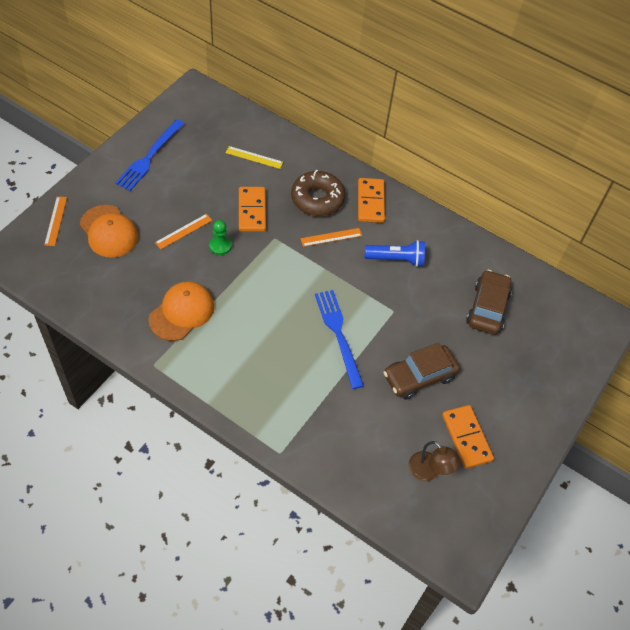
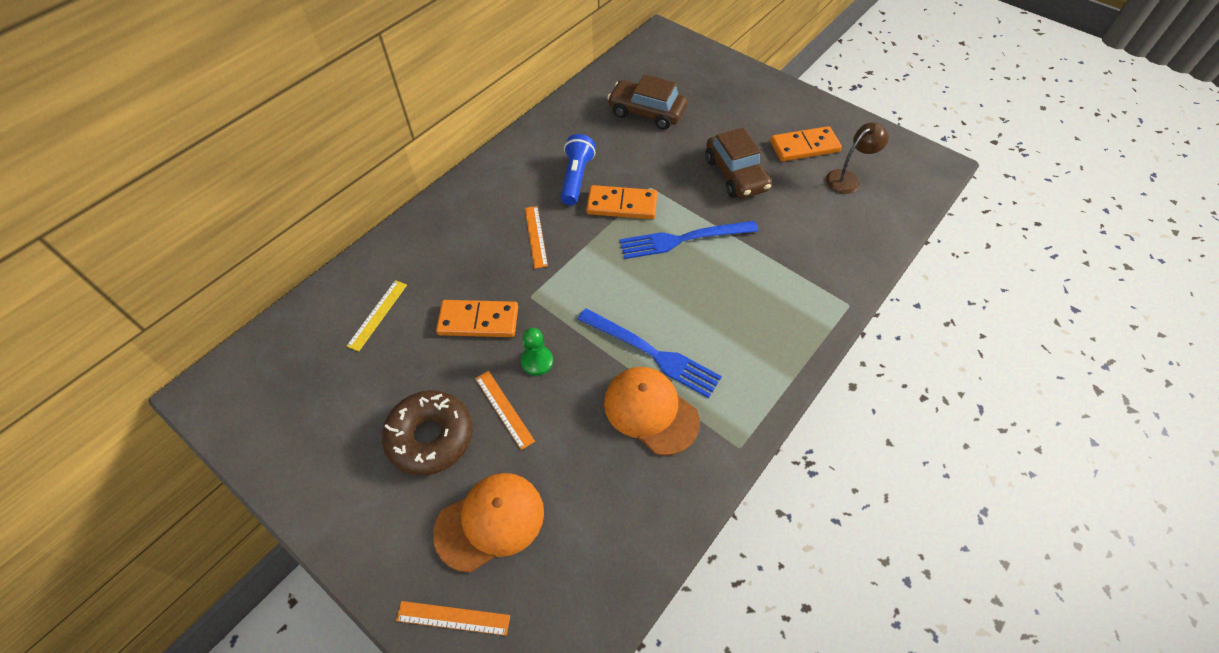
camera: 80 degrees left, 0 degrees up
(149, 157) = (339, 462): blue fork -> blue fork (652, 353)
(317, 199) = (470, 246): brown donut -> brown donut (430, 437)
(370, 202) = (484, 193): orange domino -> orange domino (621, 205)

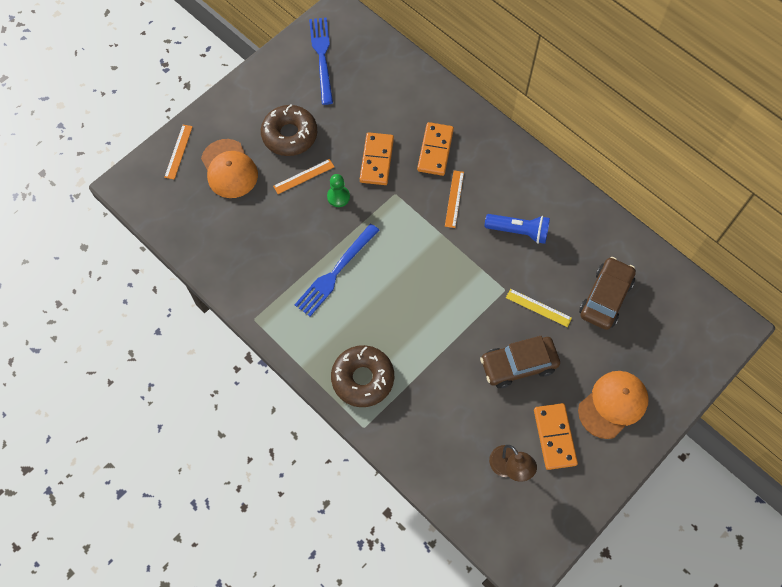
camera: 95 degrees right, 10 degrees up
(377, 315) = (388, 98): yellow ruler -> yellow ruler (538, 307)
(536, 236) = (454, 199): orange ruler -> orange ruler turned 75 degrees counterclockwise
(621, 205) = (485, 265): orange domino -> orange domino (435, 150)
(650, 411) = (289, 266): orange cap -> orange cap (613, 404)
(683, 239) = (443, 308): blue fork -> blue fork (322, 57)
(790, 311) = (363, 378): none -> brown donut

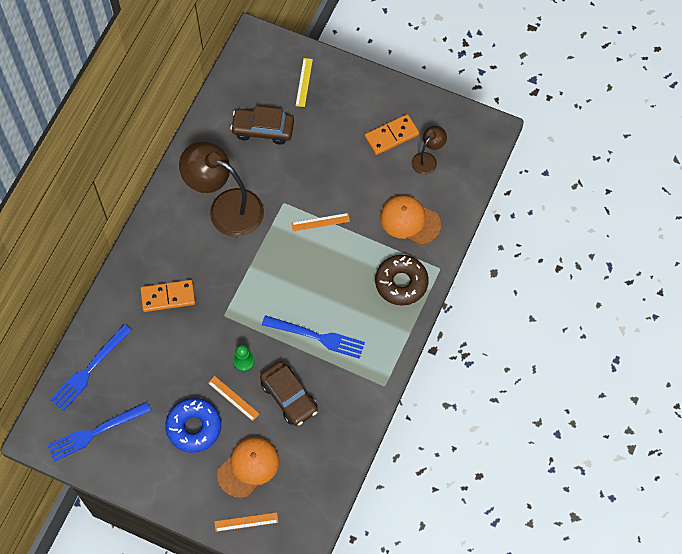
camera: 110 degrees left, 0 degrees up
(290, 135) = (194, 427): brown donut -> blue donut
(377, 160) = (195, 342): orange domino -> none
(385, 67) = (89, 370): none -> blue fork
(454, 199) = (212, 266): orange ruler -> orange ruler (320, 222)
(518, 231) = (226, 207): blue flashlight -> brown lamp
(518, 365) = (344, 175): brown car -> brown car (289, 397)
(538, 307) = (290, 174): yellow ruler -> yellow ruler (304, 82)
(613, 404) = (350, 104): orange cap -> orange cap (409, 221)

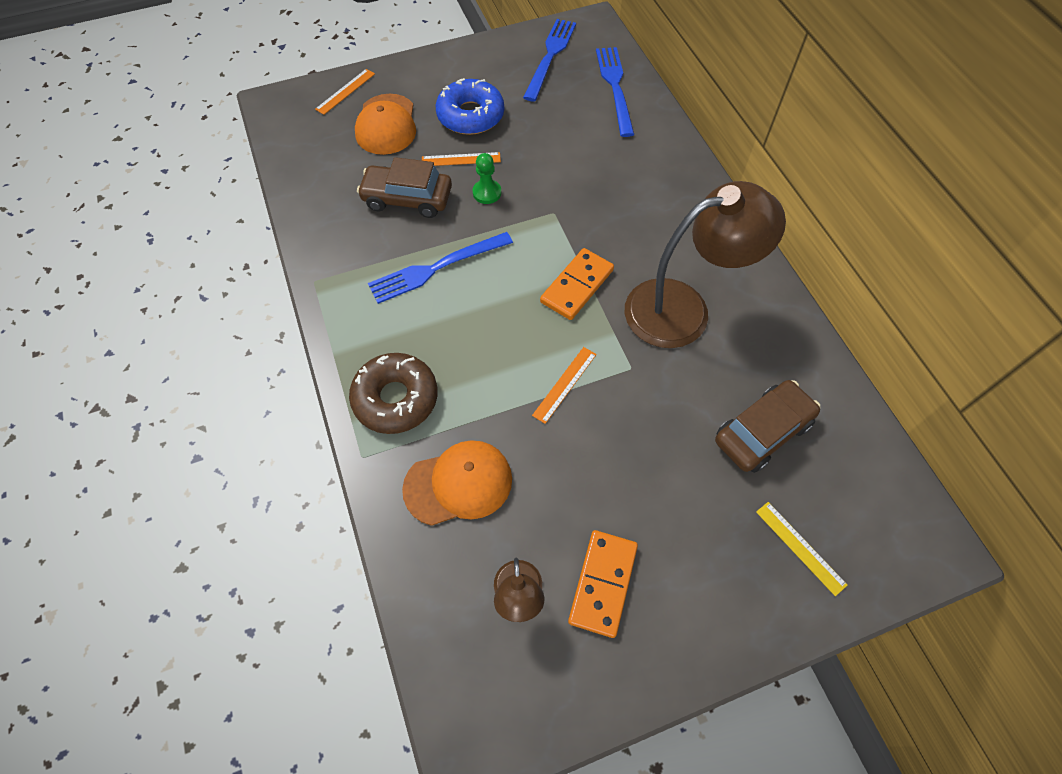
camera: 135 degrees right, 5 degrees down
(168, 297) = (626, 186): orange domino -> orange domino (577, 286)

